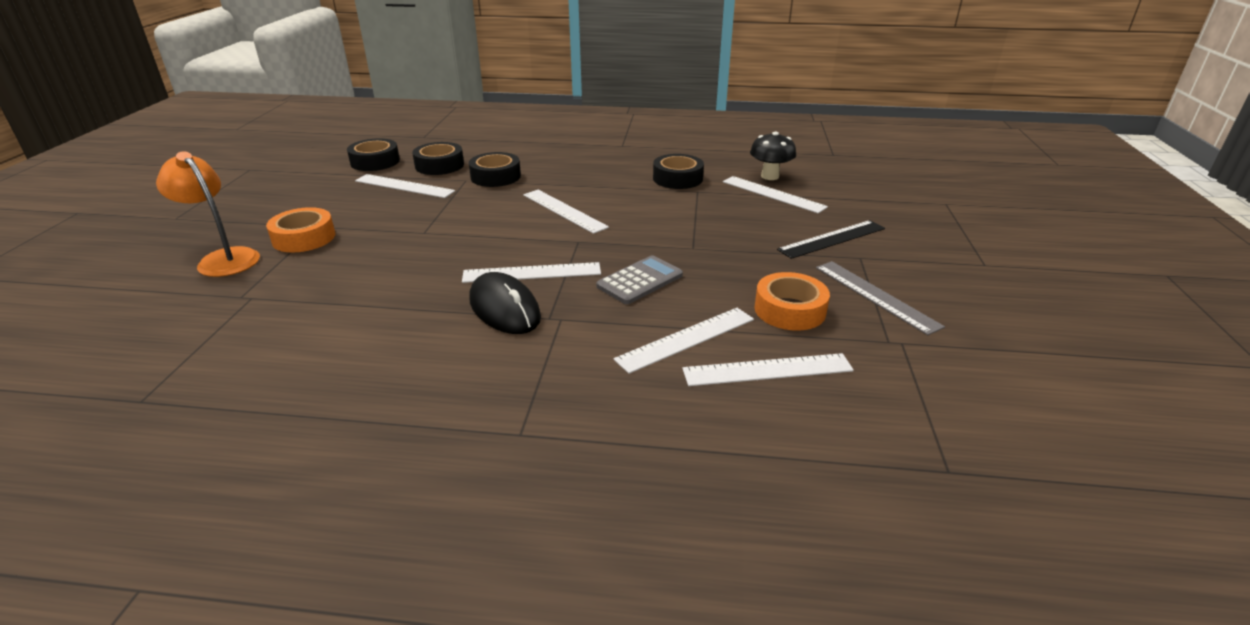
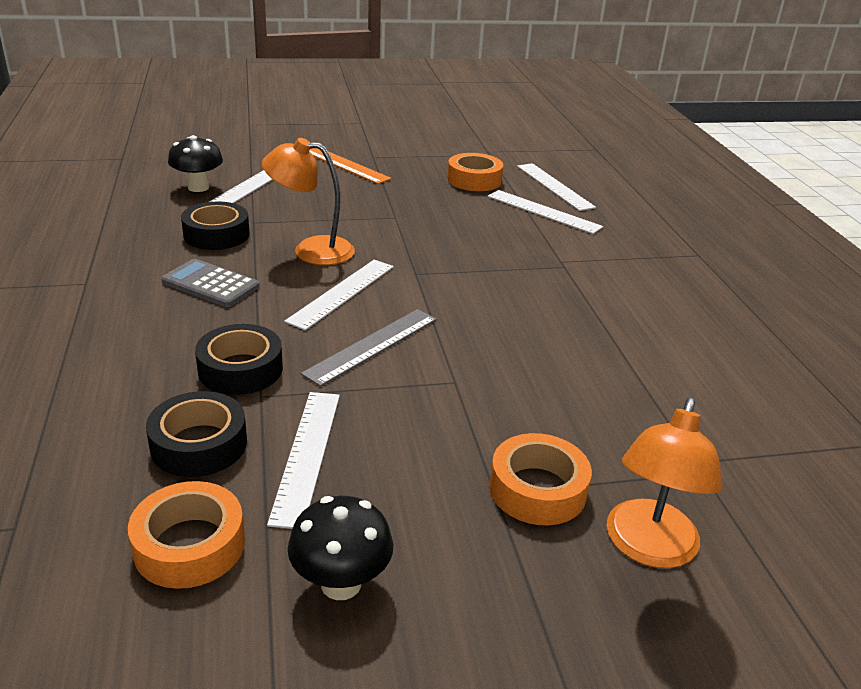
camera: 110 degrees left, 0 degrees up
(314, 185) = (341, 584): none -> black mushroom
(375, 162) = (189, 545): black tape -> orange tape
(504, 309) = (570, 289): black mouse -> none
(532, 273) = (498, 287): white ruler -> none
(638, 207) = (311, 250): none -> orange lamp
(640, 281) = (473, 235): grey calculator -> grey calculator (210, 284)
(832, 239) = (344, 164): black ruler -> orange ruler
(875, 296) = (432, 155): grey ruler -> grey ruler (372, 346)

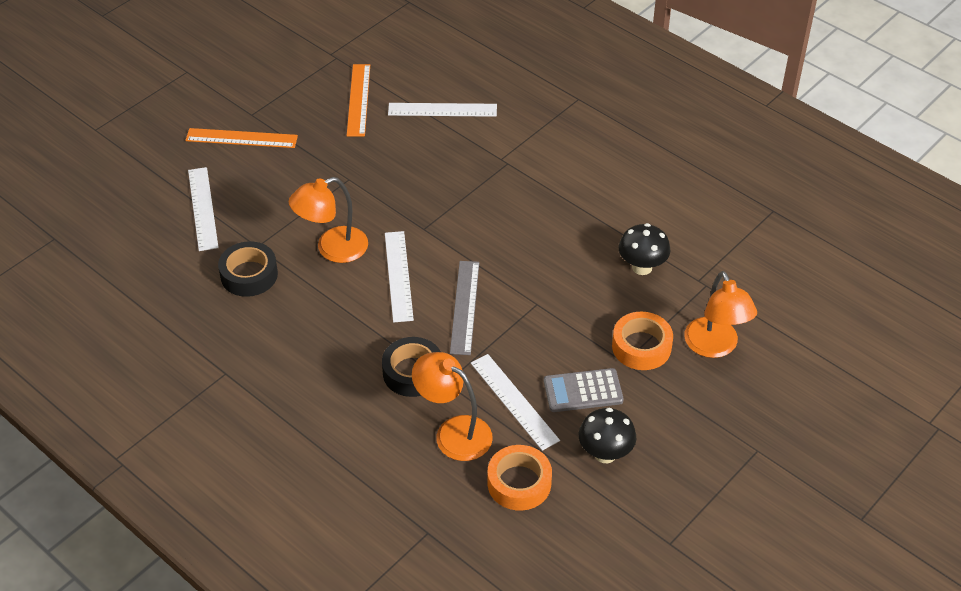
camera: 35 degrees left, 15 degrees up
(198, 187) = (166, 234): black mushroom -> black mushroom (642, 267)
(199, 444) = (453, 432): black tape -> orange lamp
(210, 284) = (308, 321): grey calculator -> grey calculator (583, 391)
(474, 180) = (358, 100): orange tape -> orange ruler
(554, 186) = (422, 73): white ruler -> none

